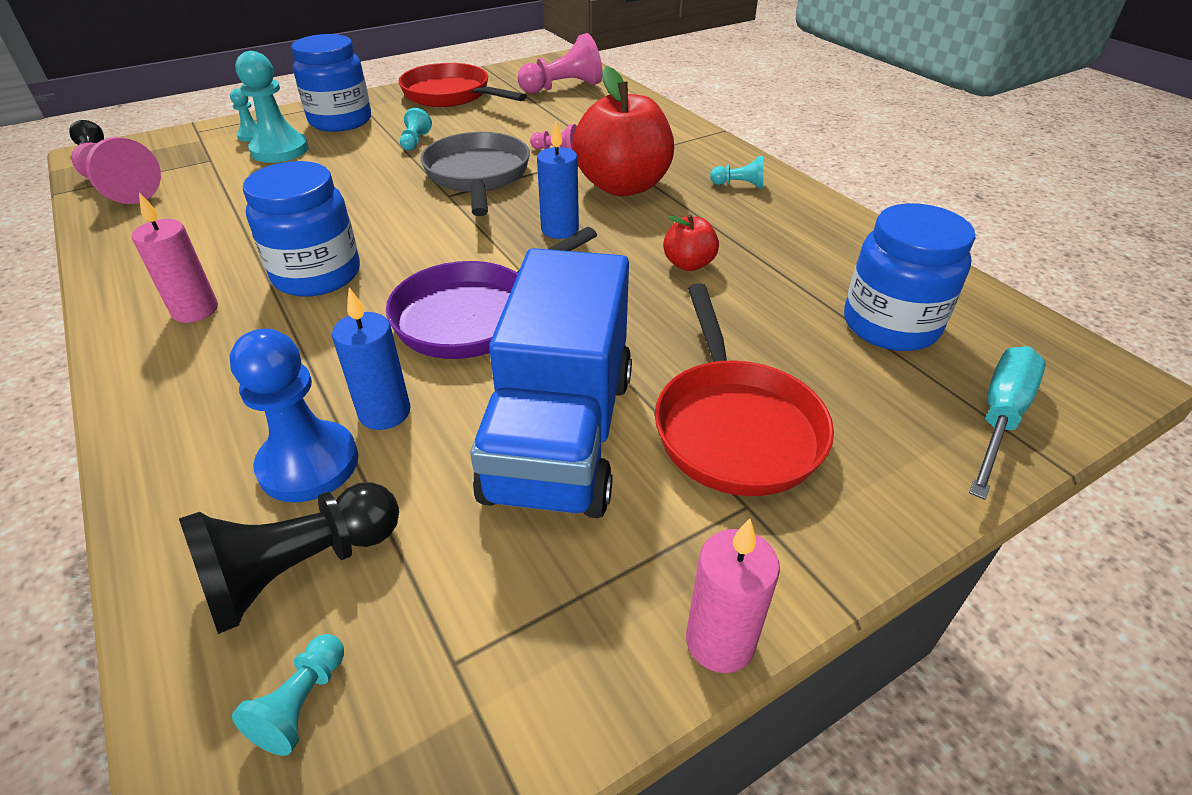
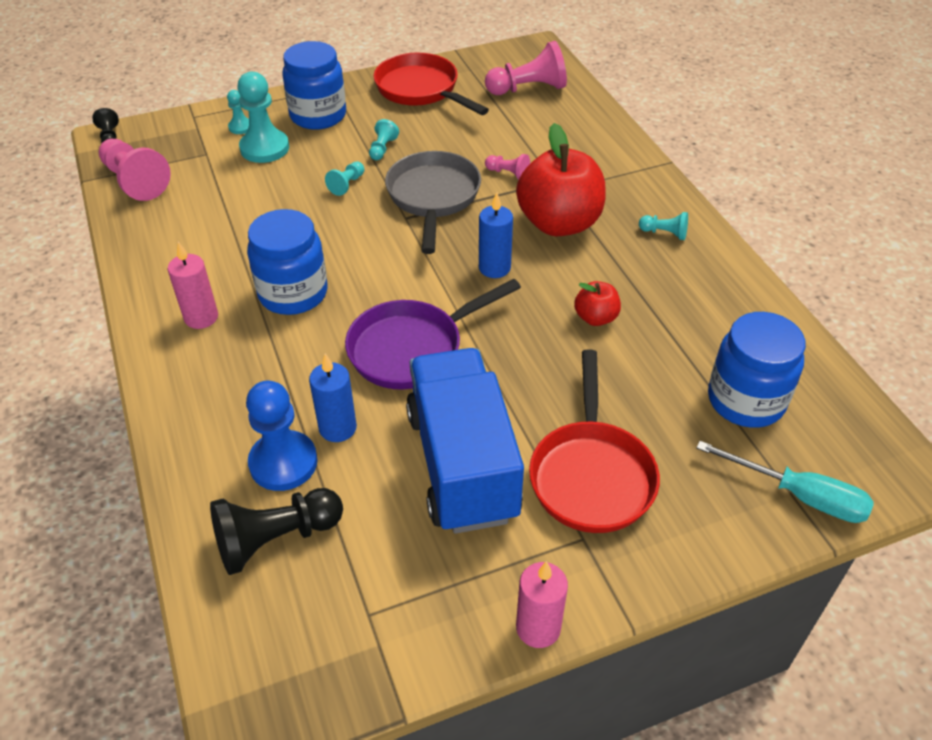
camera: 10 degrees right, 5 degrees up
(301, 703) = (276, 624): turquoise pawn -> turquoise pawn (347, 184)
(561, 435) = (462, 464): blue truck -> blue truck turned 150 degrees clockwise
(1000, 418) = (799, 496): turquoise screwdriver -> turquoise screwdriver turned 75 degrees clockwise

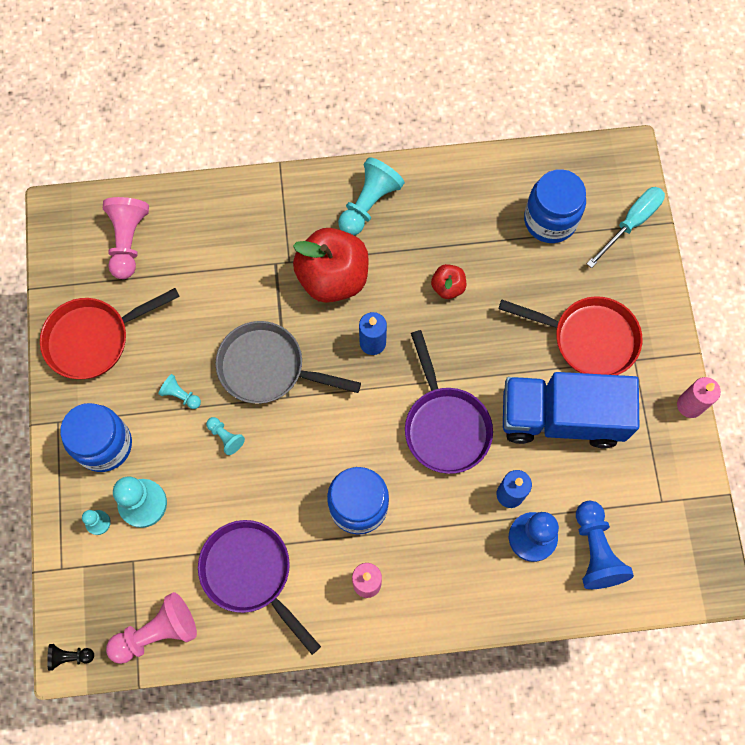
camera: 75 degrees left, 25 degrees up
(202, 229) = (250, 573): none -> purple pan
(275, 539) = (595, 551): black pawn -> blue pawn
(508, 173) = (254, 297): pink pawn -> none
(664, 233) = (369, 204): turquoise pawn -> turquoise pawn, size x1.96

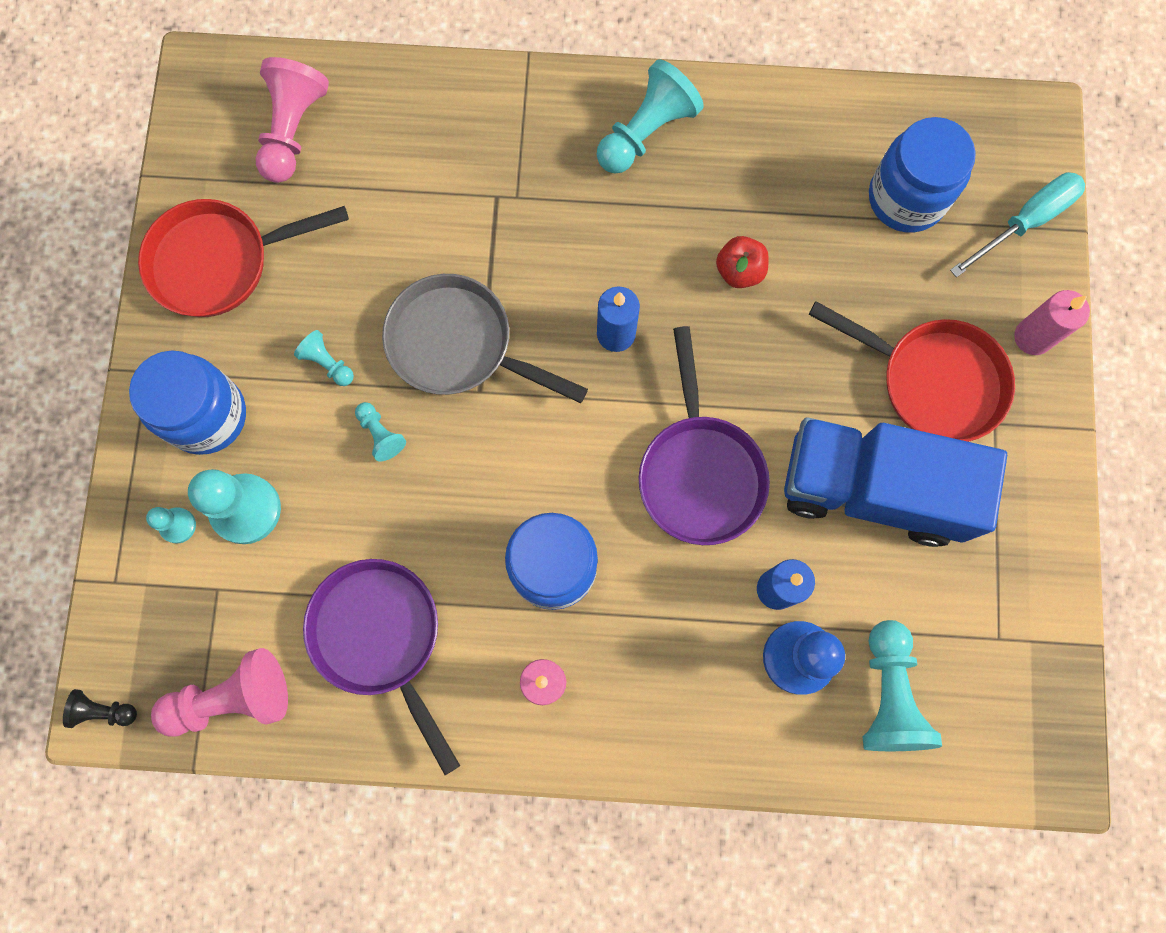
camera: 10 degrees right, 5 degrees up
(333, 277) = (575, 230): red apple -> none
(595, 551) = (887, 694): blue pawn -> turquoise pawn
(690, 405) = (1065, 504): pink candle -> pink candle (1032, 337)

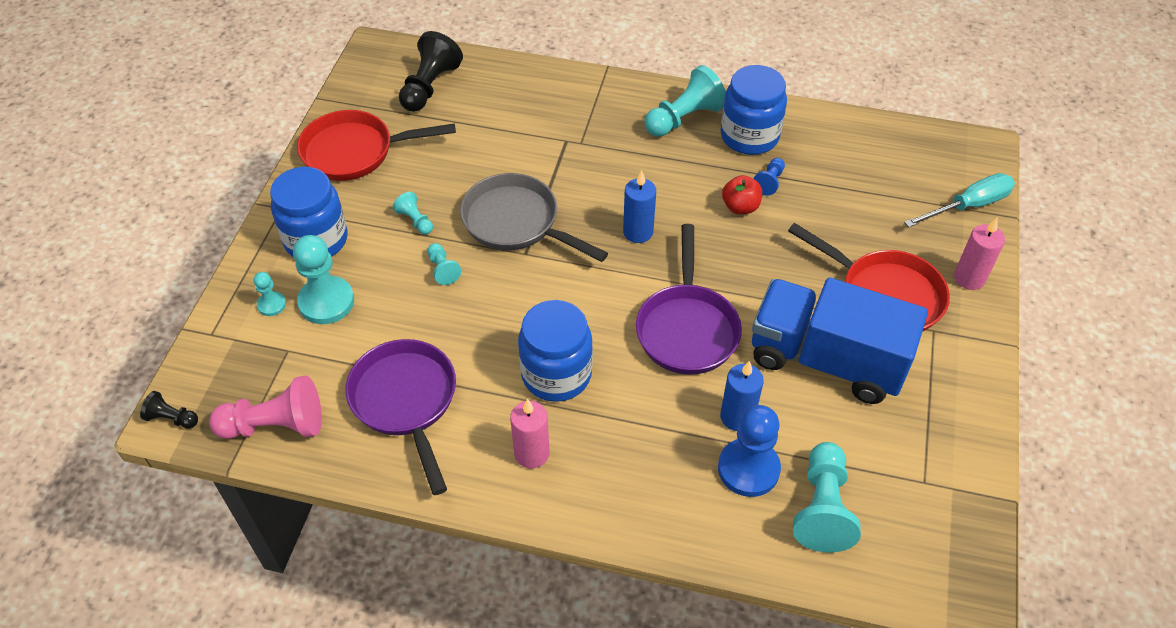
camera: 10 degrees right, 25 degrees down
(293, 130) = (430, 86): pink pawn -> black pawn
(771, 224) = (769, 182): none -> blue pawn
(906, 198) = (876, 180): blue jar -> blue jar (749, 136)

